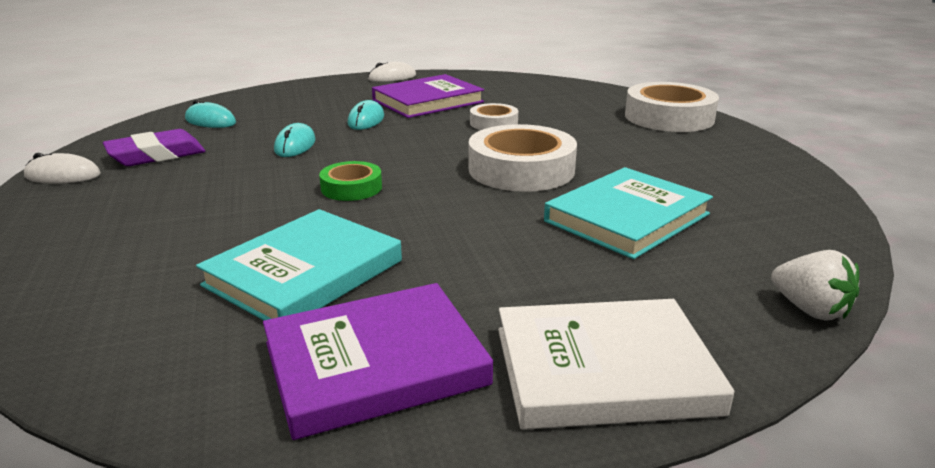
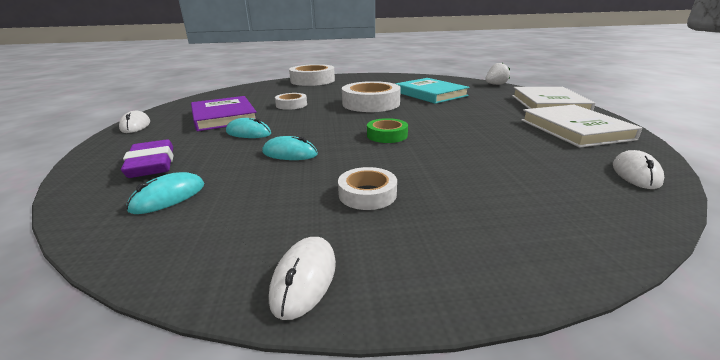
camera: 80 degrees left, 0 degrees up
(136, 375) = (635, 173): none -> white mouse
(156, 155) = (268, 216): purple eraser -> purple eraser (152, 164)
(176, 186) = (367, 194): none -> white tape
(304, 273) = (505, 143): turquoise book -> none
(375, 363) = (574, 129): purple book -> white book

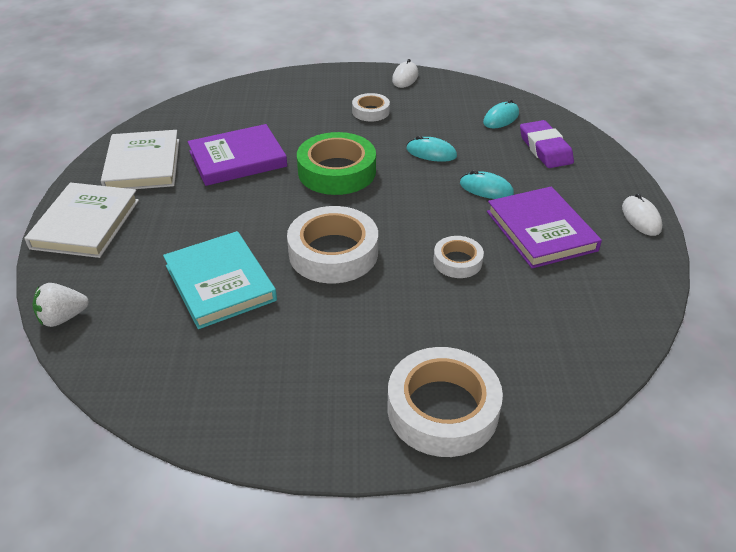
camera: 175 degrees left, 15 degrees up
(387, 135) = (337, 171): green tape -> green tape, size x1.86
(492, 138) = (237, 159): none -> purple book
(635, 173) = (181, 113): white mouse -> none

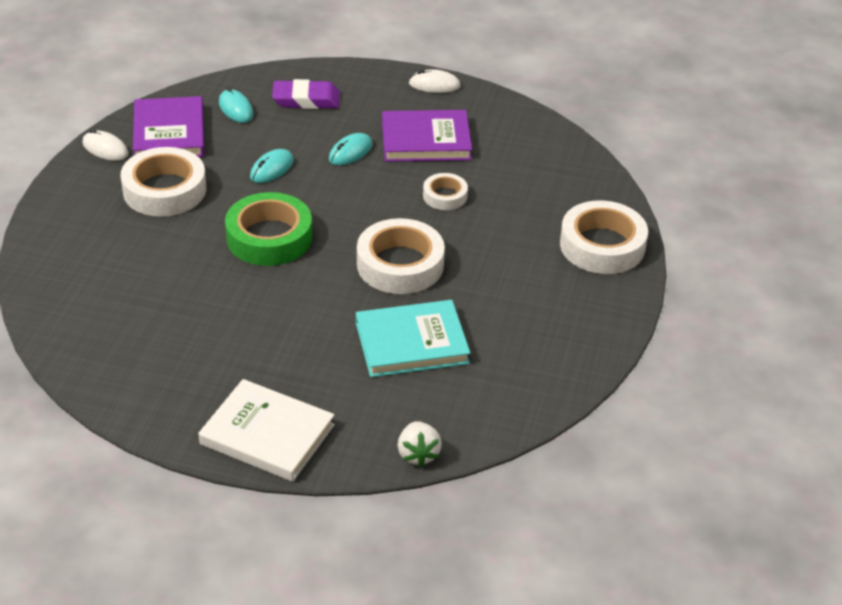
camera: 75 degrees left, 0 degrees up
(143, 164) = (170, 382): white book -> none
(237, 159) = (203, 304): purple book -> purple book (169, 133)
(370, 111) = (164, 190): white tape -> white tape, size x1.86

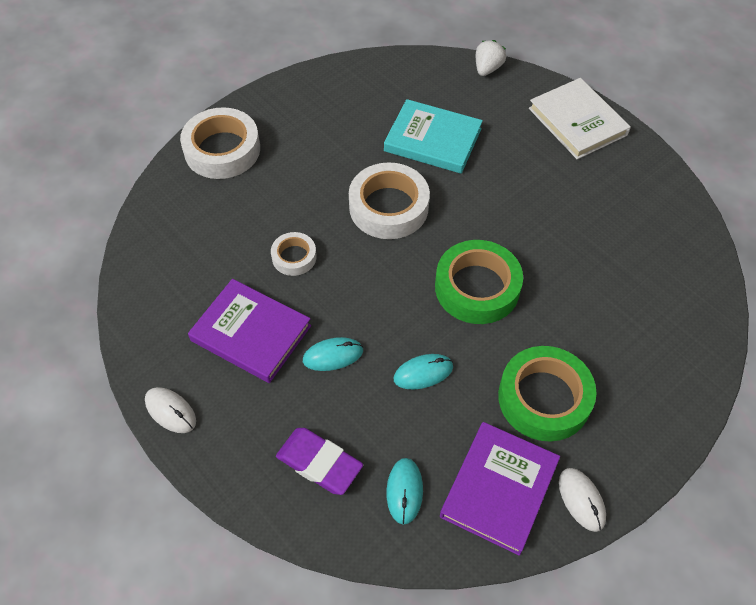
camera: 145 degrees left, 15 degrees up
(164, 190) = (544, 398): white tape -> green tape

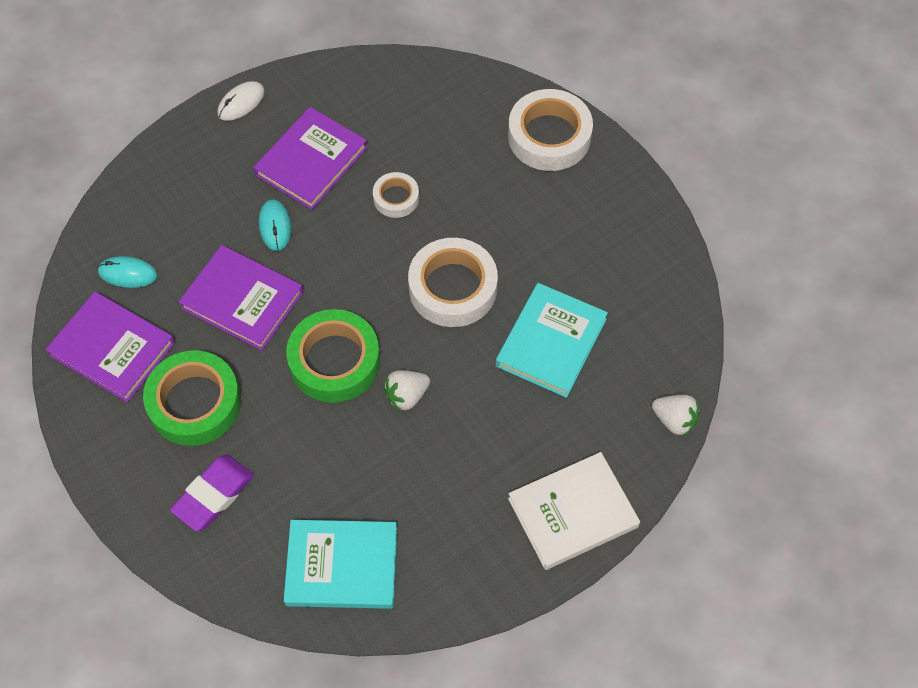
camera: 95 degrees right, 5 degrees up
(319, 463) = (168, 211): purple eraser -> purple eraser (213, 495)
(423, 373) = (242, 300): turquoise mouse -> purple book
(501, 231) = (406, 396): none -> white strawberry
(581, 500) = (86, 416): white mouse -> none
(667, 261) = (342, 566): none -> turquoise book

